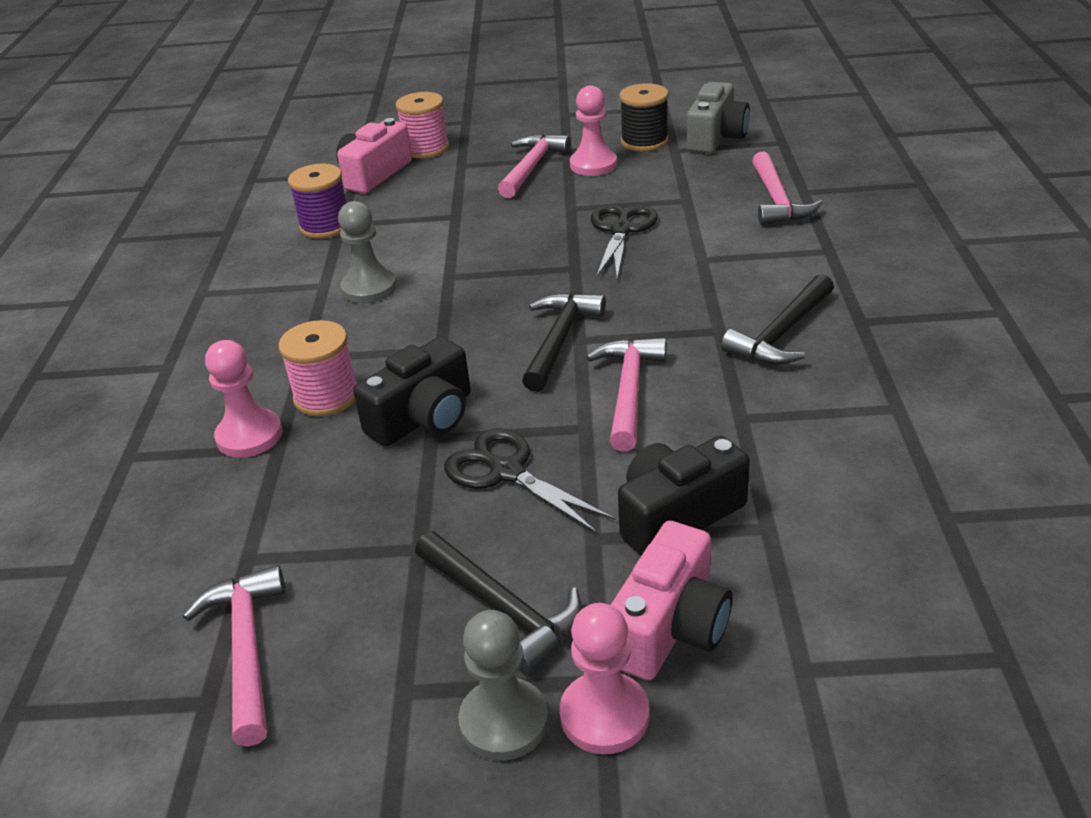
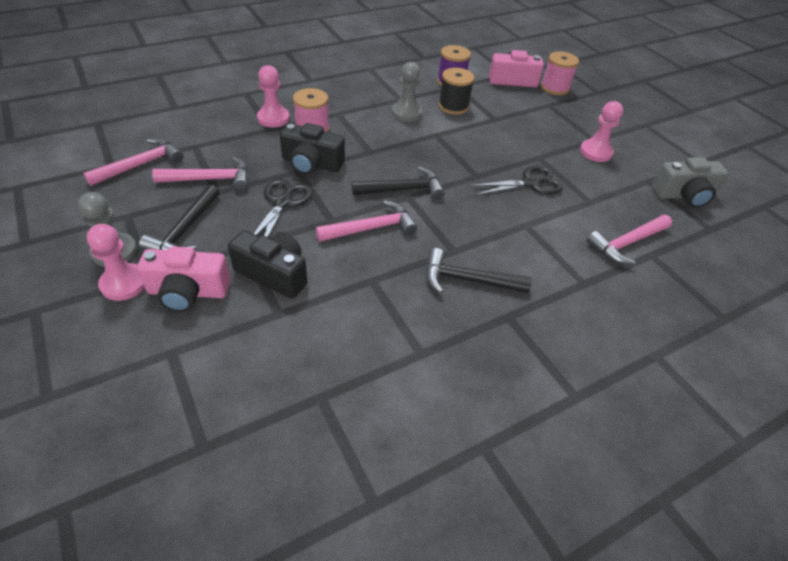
camera: 55 degrees right, 10 degrees up
(531, 167) = (570, 130): pink hammer -> pink hammer (210, 179)
(644, 141) = (645, 165): black spool -> black spool (453, 106)

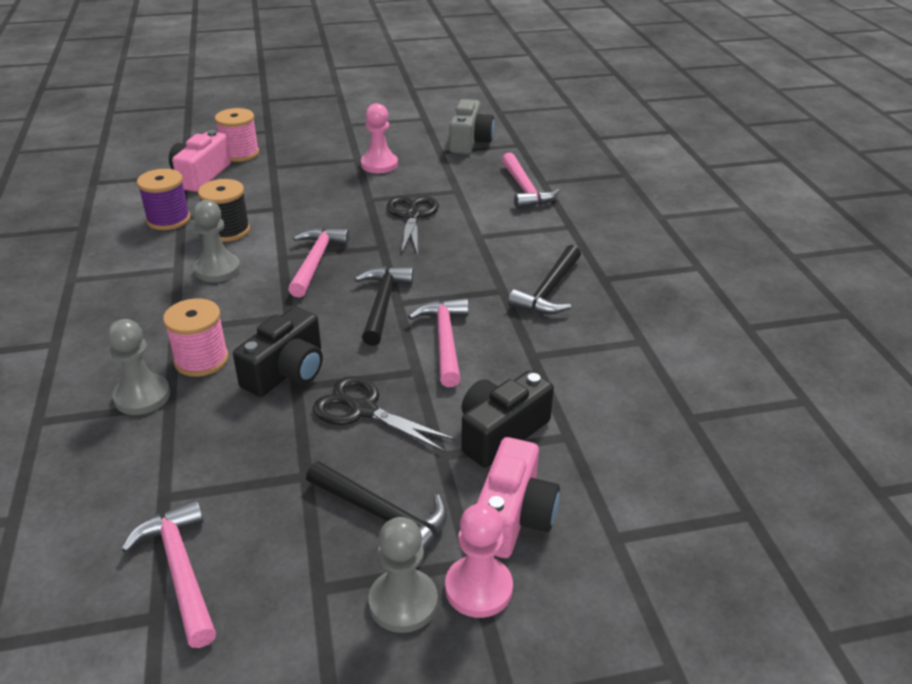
camera: 70 degrees left, 10 degrees down
(210, 179) = (270, 481): pink hammer -> pink hammer (316, 261)
(273, 118) = (142, 396): pink pawn -> grey pawn

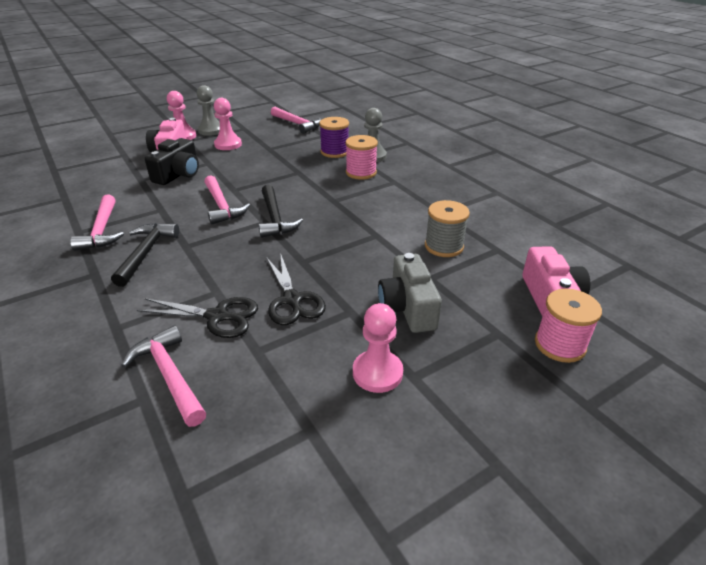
camera: 160 degrees right, 0 degrees up
(168, 219) = (504, 245): purple spool -> purple spool (334, 152)
(217, 269) = (412, 216): grey pawn -> none
(228, 230) = (444, 246): black spool -> grey spool
(287, 371) = (309, 176): black camera -> none
(316, 261) = (347, 237): pink hammer -> pink hammer (102, 230)
(363, 410) = (255, 170): black scissors -> black scissors (217, 316)
(383, 516) = (228, 144): black hammer -> pink pawn
(469, 141) = (272, 477): grey camera -> grey camera (407, 308)

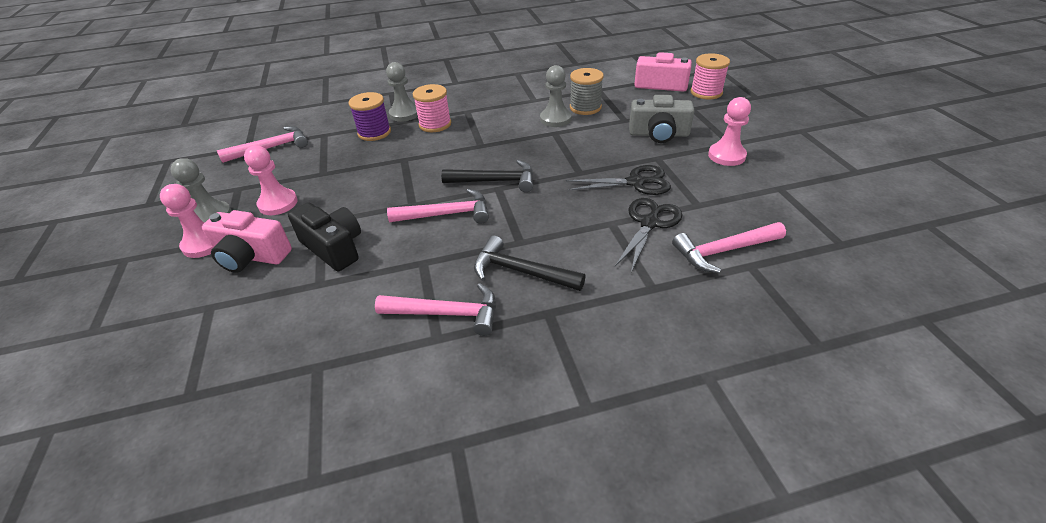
camera: 70 degrees left, 5 degrees up
(405, 231) = (555, 119): none -> grey pawn

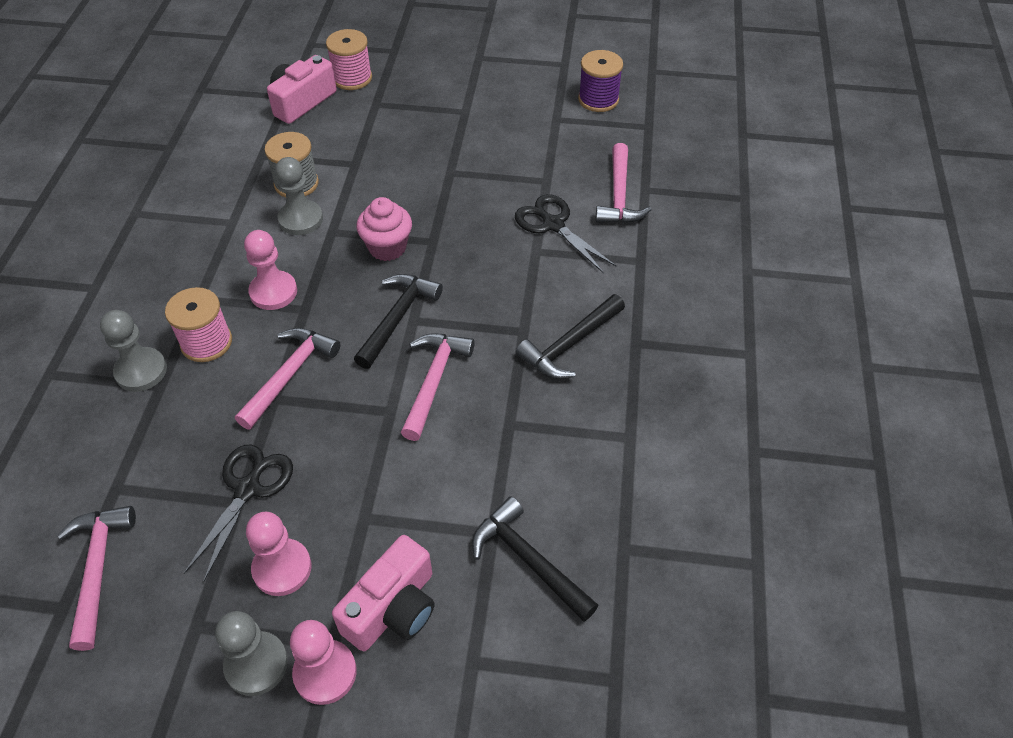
camera: 70 degrees left, 10 degrees up
(297, 310) = (528, 560): none -> black hammer
(334, 248) = (430, 509): black camera -> none
(374, 132) = (168, 419): purple spool -> purple spool (598, 99)
(446, 313) = (600, 421): pink hammer -> pink hammer (289, 375)
(557, 157) = (387, 247): none -> pink cupcake
(635, 182) = (482, 206): black scissors -> black scissors (248, 489)
(659, 134) = (406, 151): grey camera -> none
(726, 156) = (483, 124): pink pawn -> pink pawn (273, 292)

